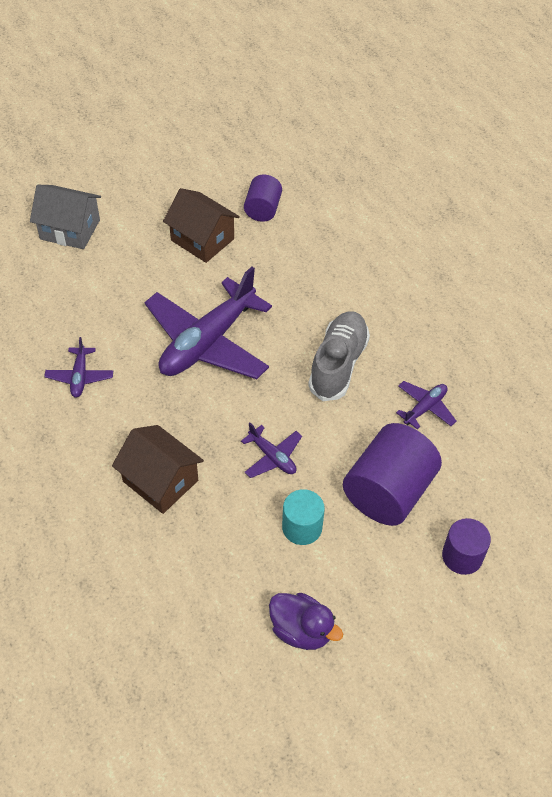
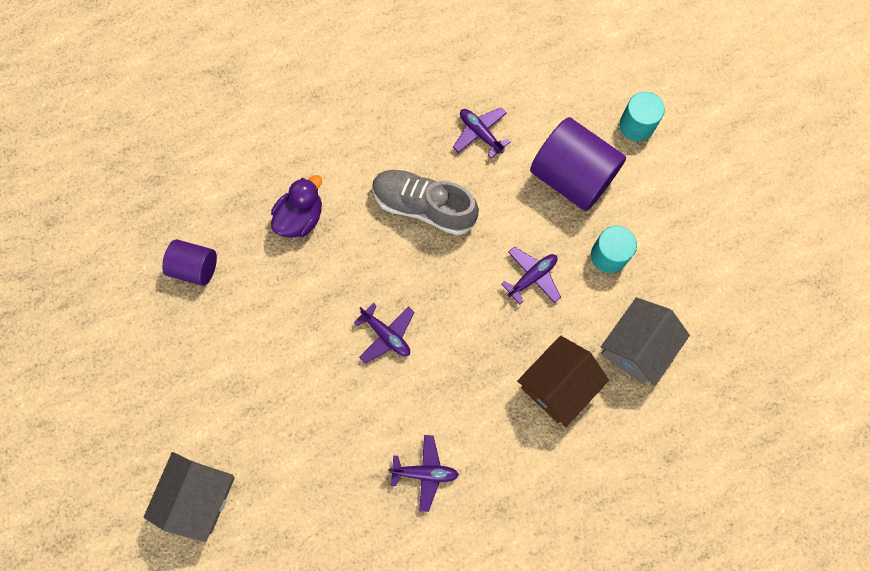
camera: 85 degrees left, 20 degrees up
(201, 553) = (636, 347): none -> grey house
(202, 239) = (235, 337): brown house -> none
(208, 342) = (386, 335): purple plane -> purple plane, size x0.45
(301, 630) = (709, 263): purple duck -> purple duck (300, 218)
(462, 556) = (636, 125): purple cylinder -> turquoise cylinder

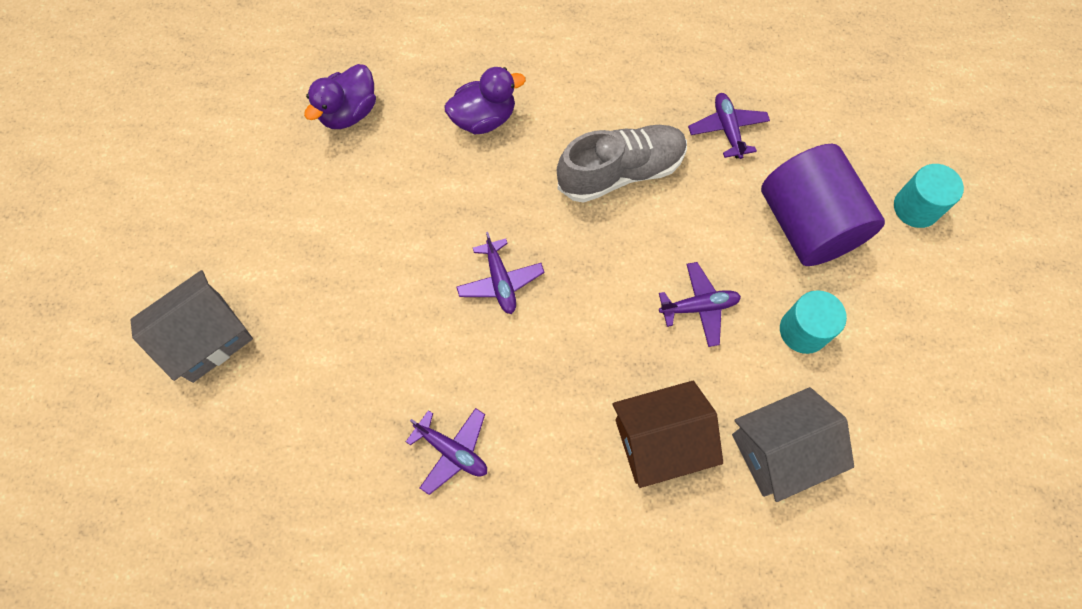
camera: 30 degrees right, 5 degrees down
(195, 267) = (349, 112): purple cylinder -> purple duck
(424, 207) = (620, 172): grey shoe -> grey shoe turned 105 degrees clockwise

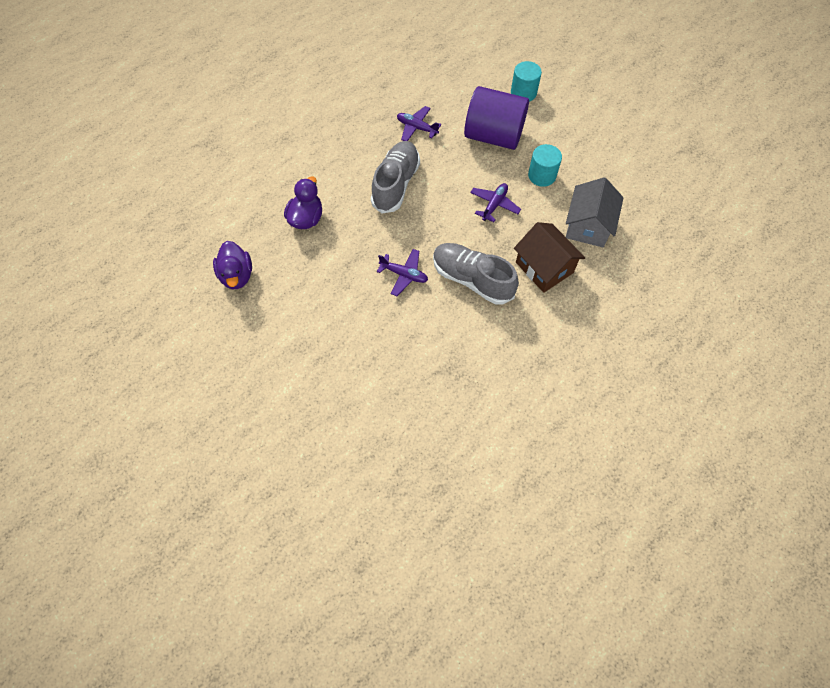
camera: 50 degrees left, 5 degrees down
(206, 337) = (303, 433): grey house -> none
(452, 451) = (473, 357): purple plane -> none
(562, 365) = (472, 279): none -> grey shoe
(660, 441) = (544, 267): brown house -> brown house turned 60 degrees counterclockwise

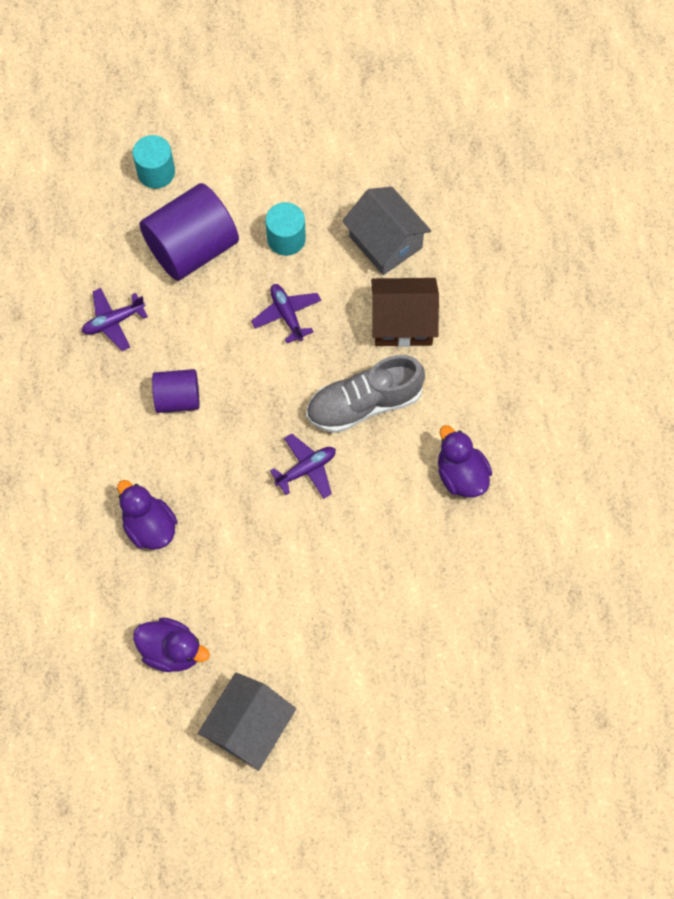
camera: 55 degrees left, 5 degrees up
(214, 346) = (249, 727): none -> grey house
(396, 184) = (178, 398): grey shoe -> purple cylinder
(470, 364) = (461, 475): none -> purple duck

